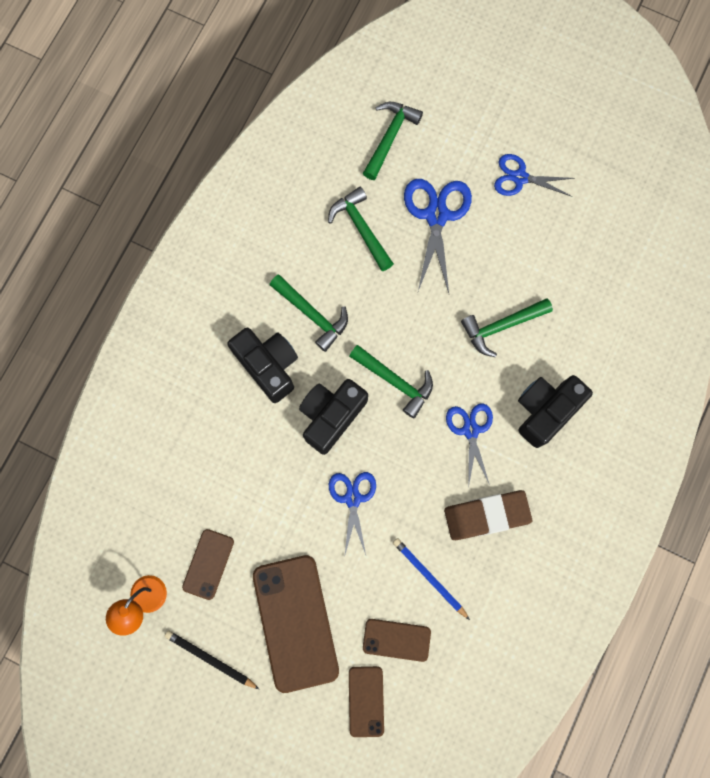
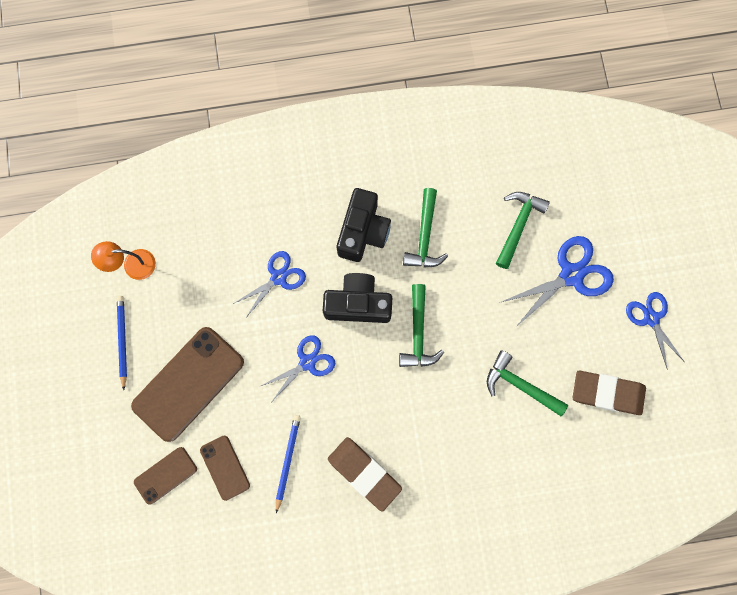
camera: 55 degrees right, 0 degrees up
(208, 564) = (188, 291): brown phone -> none
(210, 659) = (123, 340): black pencil -> blue pencil
(390, 137) = (606, 197): green hammer -> none
(470, 430) = (421, 416): blue scissors -> blue scissors (278, 277)
(545, 410) = (478, 464): black camera -> none
(557, 259) = (607, 393): none -> brown eraser

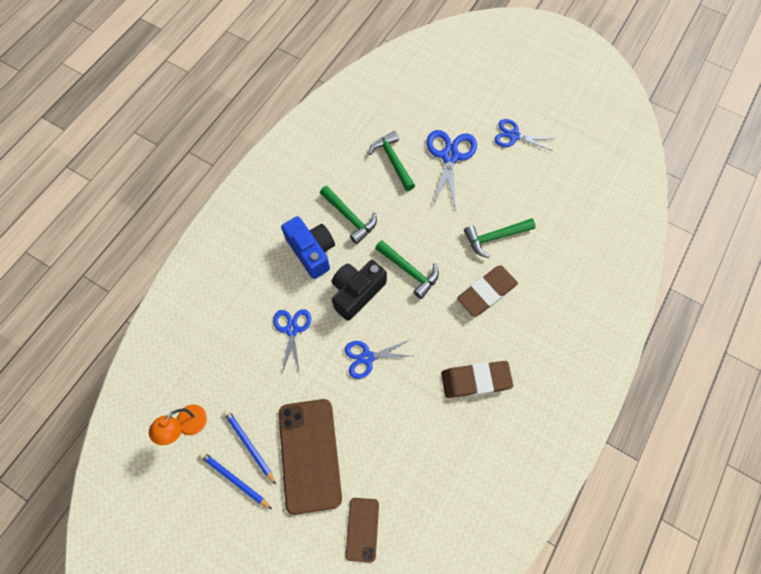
camera: 50 degrees left, 10 degrees down
(225, 467) = (393, 477): brown phone -> none
(287, 461) = (425, 427): blue pencil -> blue pencil (249, 445)
(307, 362) = (367, 357): blue scissors -> blue scissors turned 105 degrees counterclockwise
(363, 231) = (312, 251): black camera -> blue camera
(607, 393) = (540, 193): brown eraser -> brown eraser (486, 292)

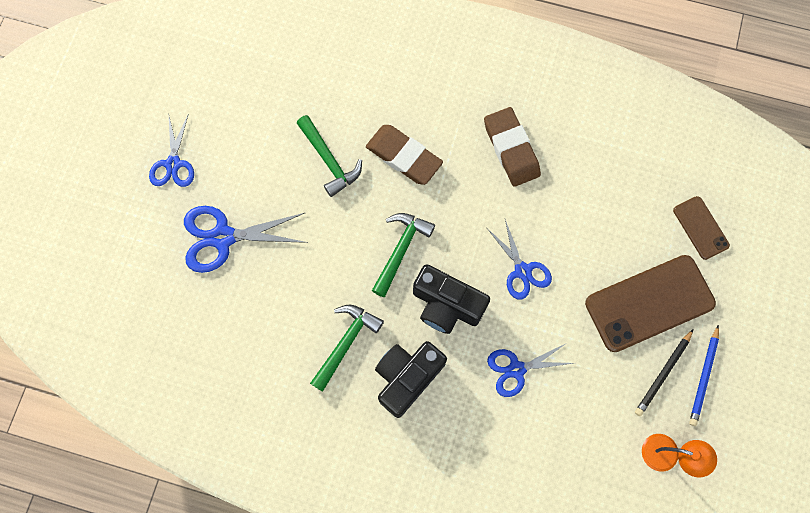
camera: 105 degrees left, 5 degrees up
(249, 445) = (663, 373): blue pencil -> black pencil
(312, 251) = (407, 377): blue camera -> black camera
(362, 529) = (700, 228): brown phone -> brown phone turned 75 degrees clockwise
(392, 160) = (246, 310): green hammer -> none

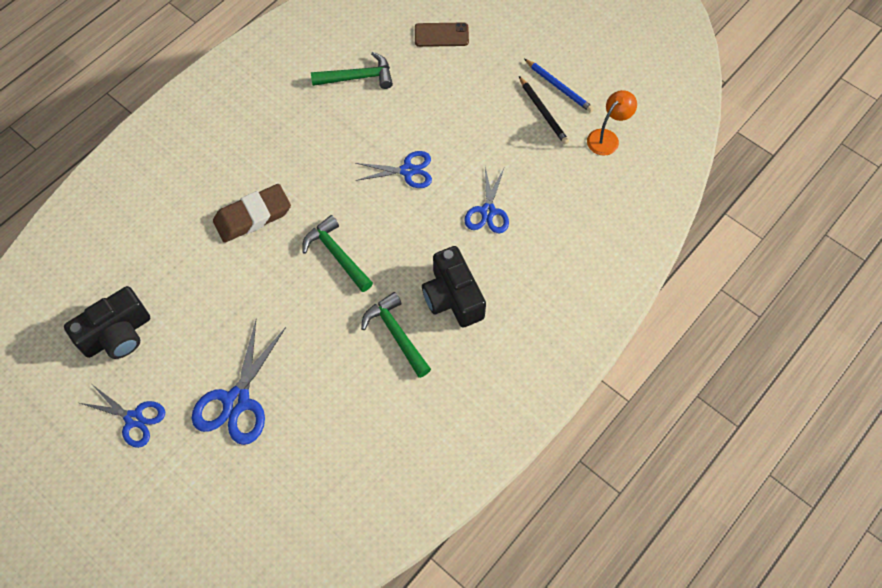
camera: 65 degrees left, 10 degrees down
(329, 161) = (218, 278): green hammer -> green hammer (358, 77)
(446, 305) = (406, 240): black camera -> black camera (117, 334)
(511, 149) = (297, 132): brown eraser -> none
(649, 303) = (483, 95): brown phone -> none

